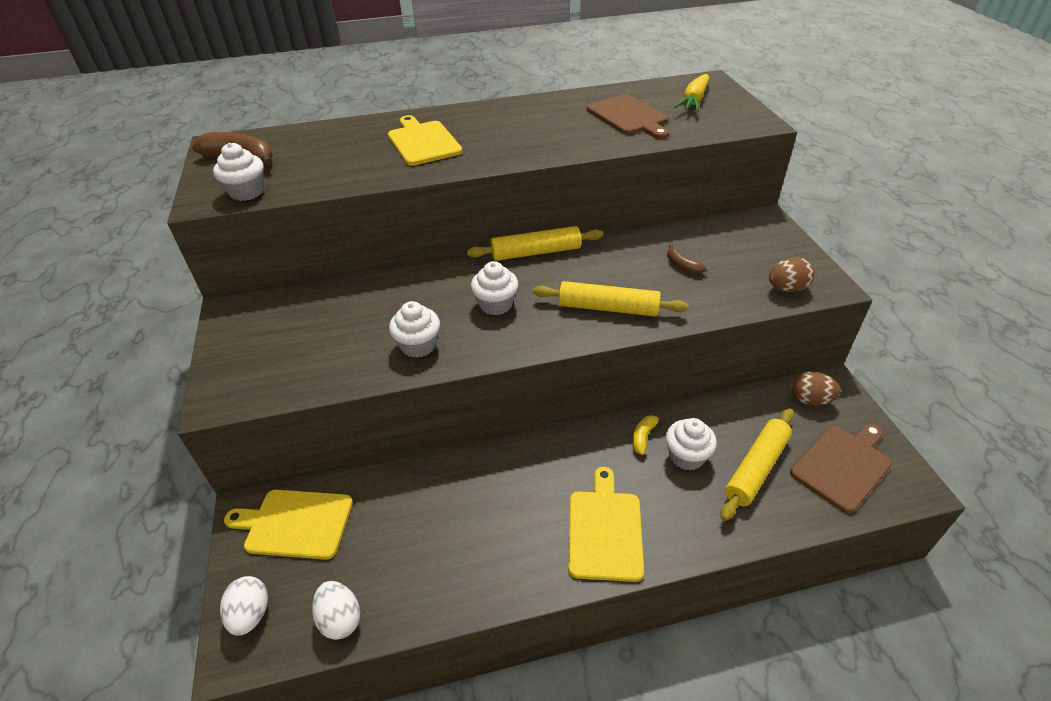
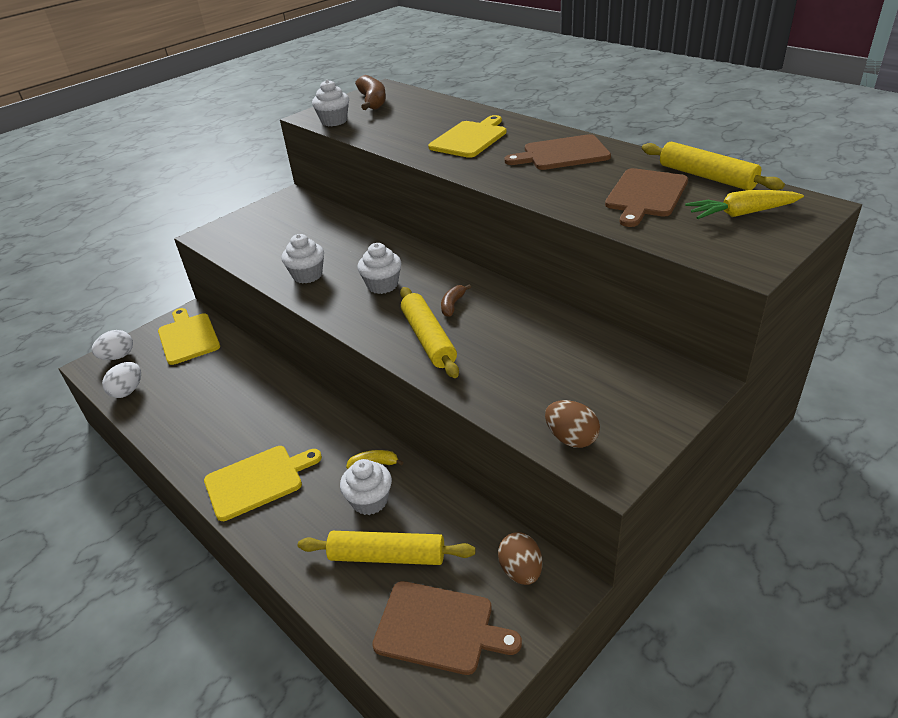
camera: 60 degrees right, 5 degrees down
(518, 119) = (562, 154): none -> brown cutting board
(536, 252) = (471, 273): yellow rolling pin -> yellow rolling pin (707, 176)
(682, 265) = (538, 356): brown banana -> brown banana (453, 305)

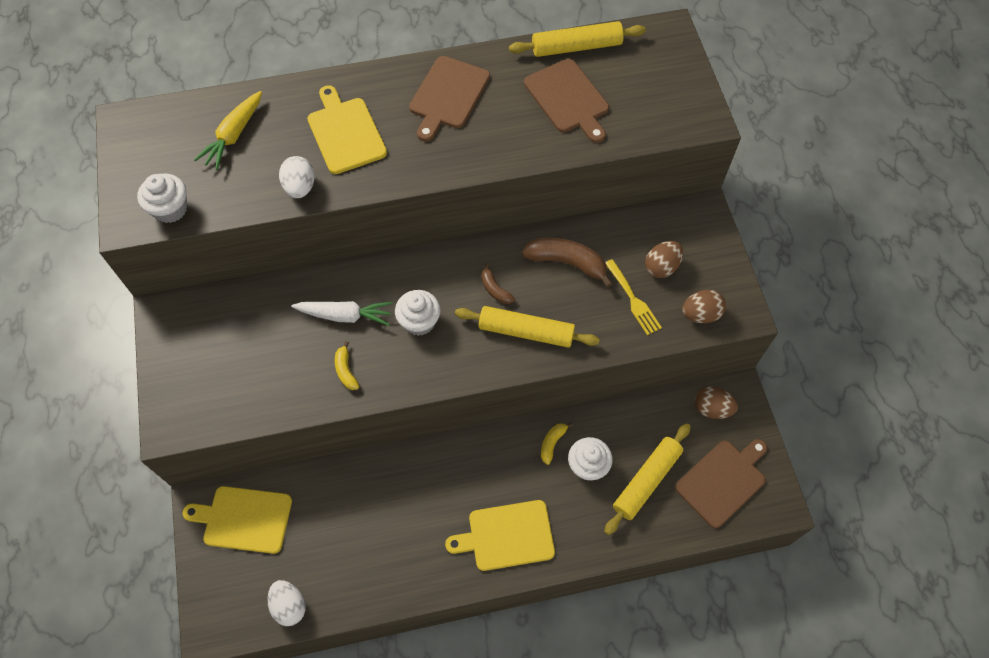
camera: 60 degrees left, 25 degrees up
(118, 356) = (217, 599): white egg -> white egg (300, 187)
(258, 481) = (507, 536): yellow cutting board -> yellow cutting board turned 105 degrees counterclockwise
(307, 275) = (346, 370): white cupcake -> yellow banana
(354, 254) = (345, 315): none -> white carrot
(373, 101) = (155, 151): brown banana -> brown banana (567, 263)
(533, 385) = (633, 300): none -> yellow fork
(593, 385) = (661, 267): none -> brown egg
(741, 214) = (643, 72): yellow carrot -> yellow carrot (233, 135)

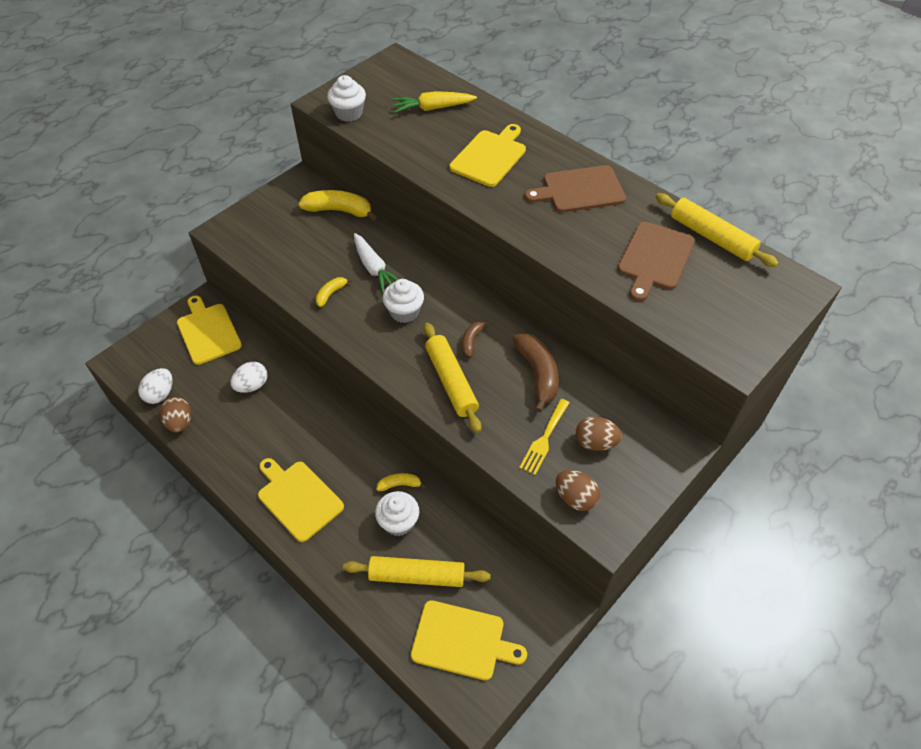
camera: 55 degrees right, 10 degrees down
(240, 302) = (339, 210): none -> yellow banana
(300, 187) = (422, 160): white egg -> white egg (252, 385)
(712, 408) = (526, 592): brown egg -> brown egg (180, 422)
(722, 481) = (462, 641): brown cutting board -> yellow cutting board

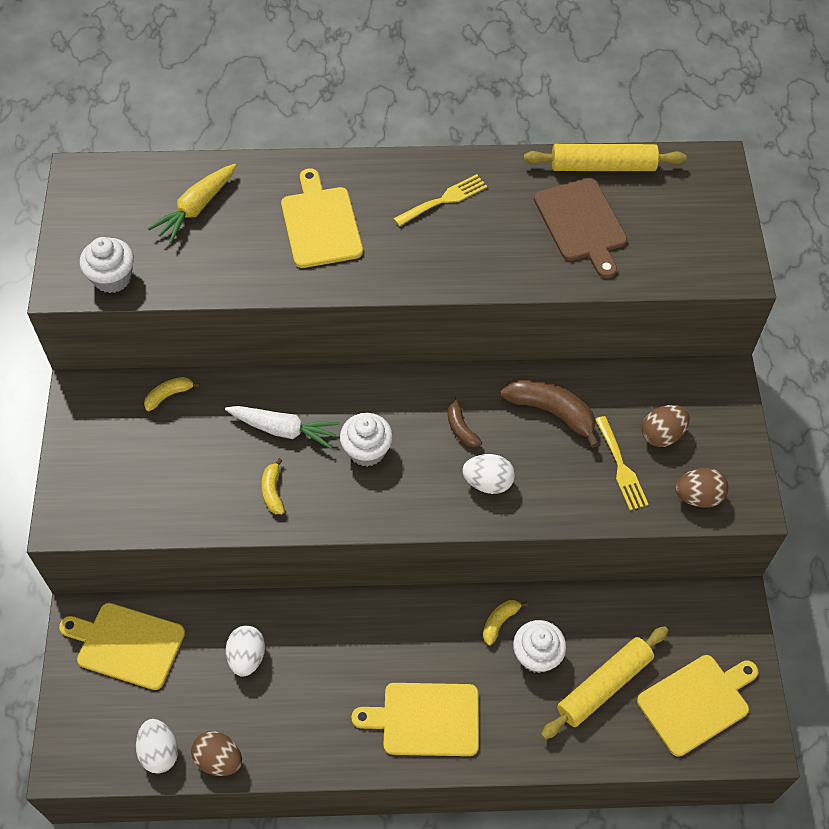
camera: 45 degrees left, 5 degrees up
(339, 210) = (169, 395): yellow banana -> yellow banana, size x0.53
(451, 381) = (488, 482): yellow rolling pin -> white egg
(580, 190) = (444, 199): brown cutting board -> yellow fork

